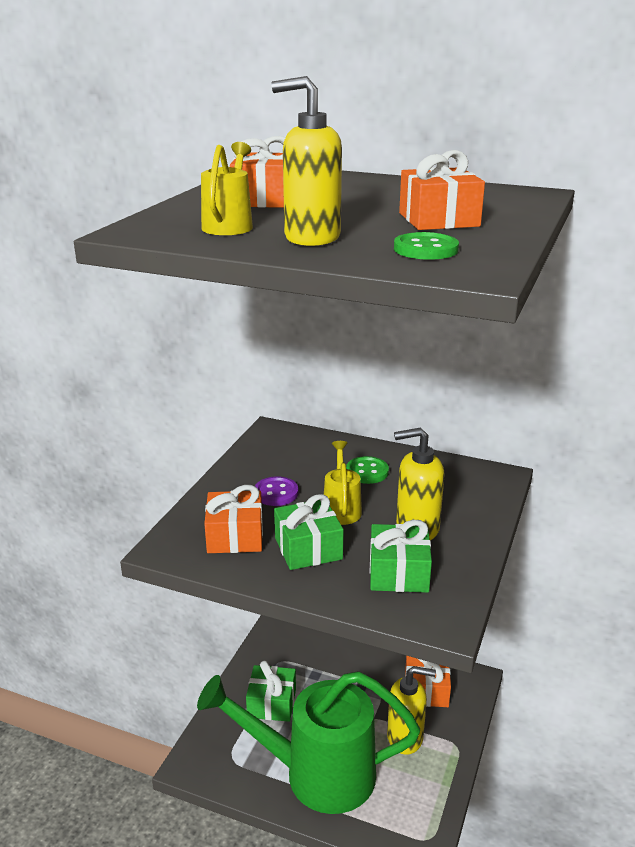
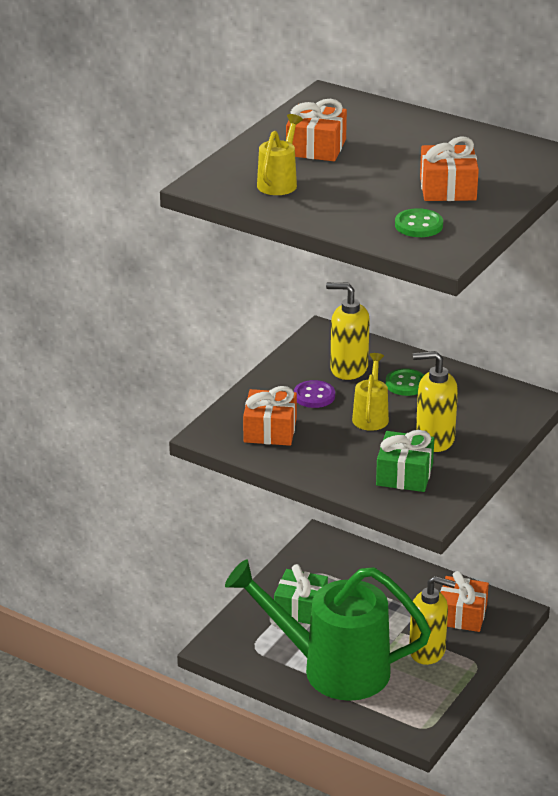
camera: 10 degrees right, 5 degrees up
(308, 548) = (332, 447): green gift -> none
(311, 237) = (338, 204): yellow soap dispenser -> yellow soap dispenser (348, 369)

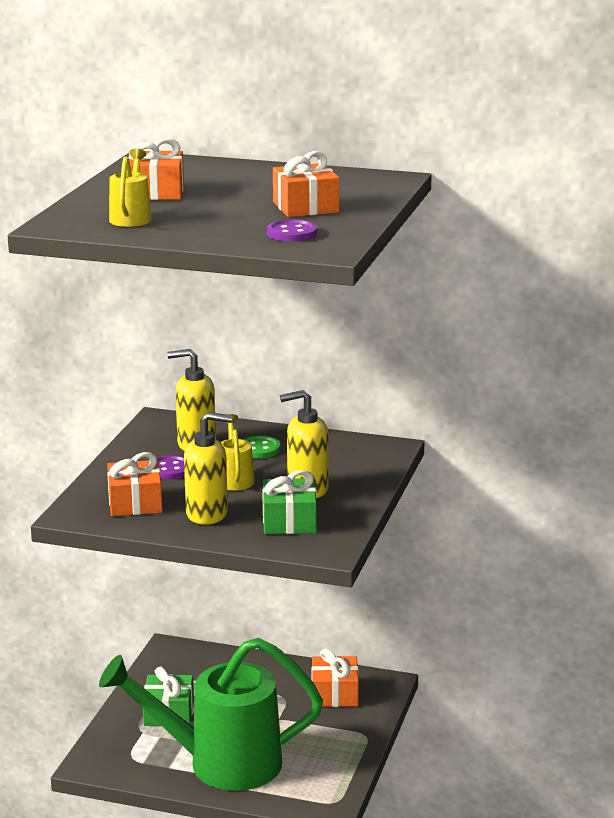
camera: 15 degrees left, 10 degrees down
(418, 225) = (292, 233): green button -> purple button
(427, 651) = (312, 732): yellow soap dispenser -> yellow soap dispenser (207, 514)

